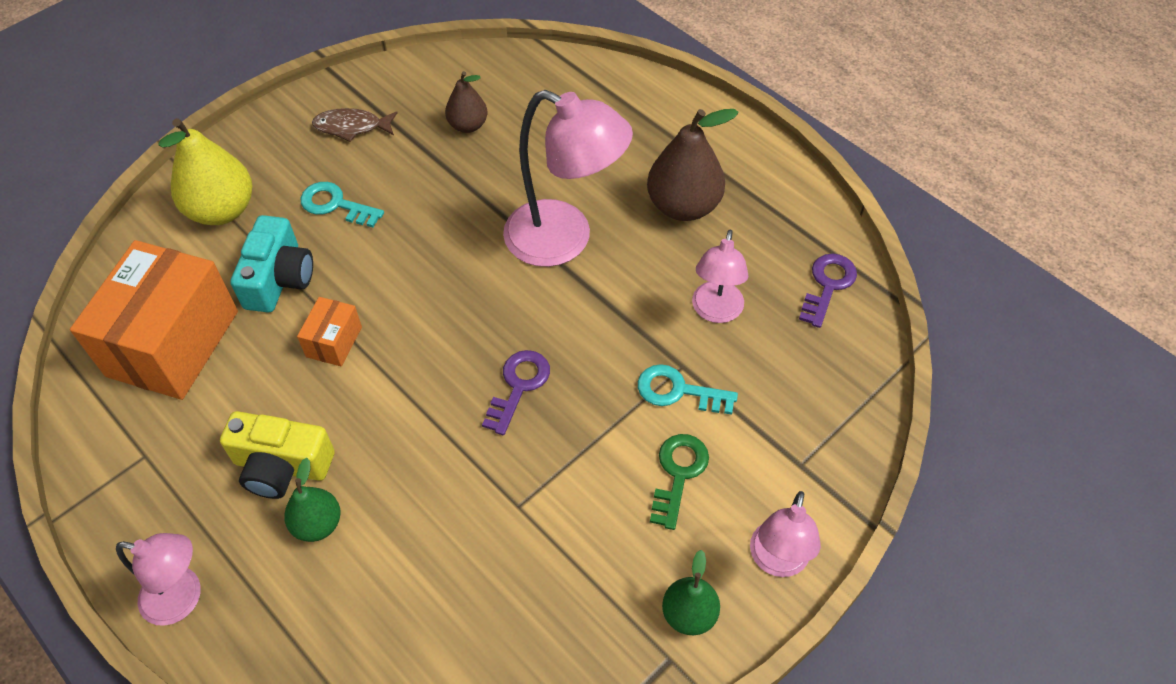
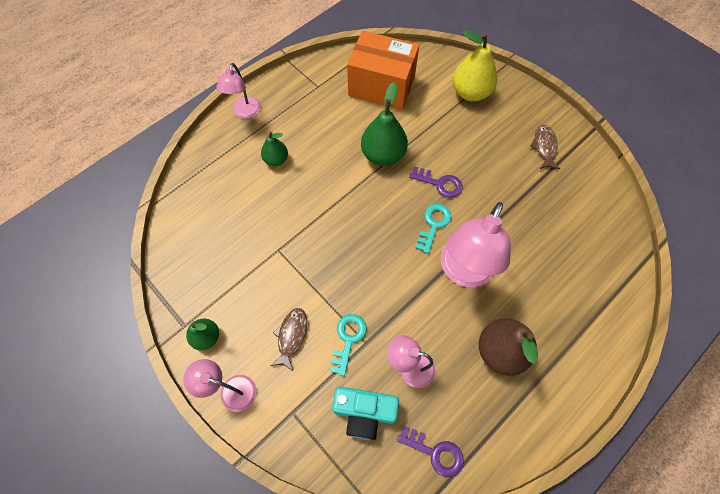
camera: 90 degrees right, 10 degrees up
(279, 279) = (424, 125): turquoise camera -> turquoise camera (364, 412)
(282, 466) = (309, 141): yellow camera -> none
(334, 342) = (383, 155): orange box -> green pear
(335, 205) = (480, 145): turquoise key -> turquoise key (433, 224)
(468, 125) = (556, 211): brown pear -> none
(518, 386) = (353, 248): purple key -> purple key (440, 183)
(678, 473) = (291, 336): green key -> brown fish

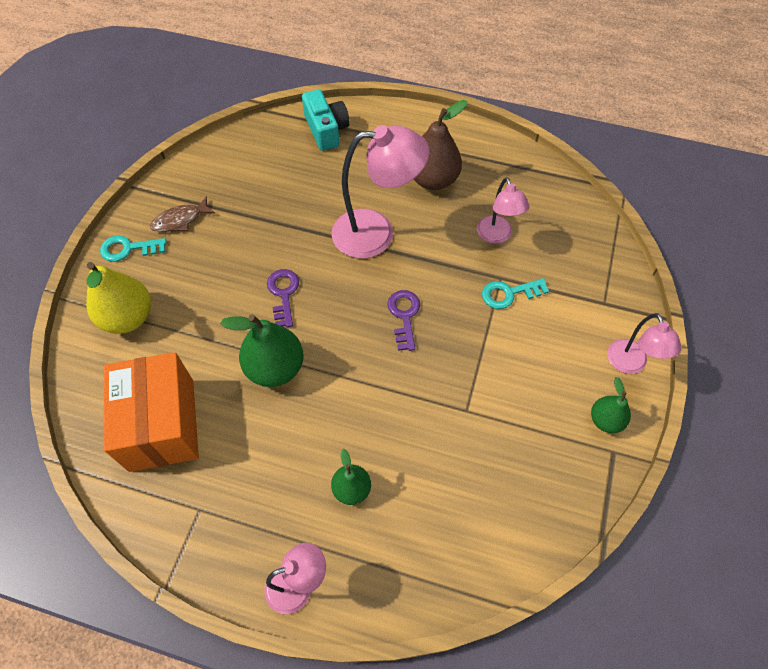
camera: 120 degrees left, 5 degrees down
(291, 336) = (543, 342): brown fish -> none
(364, 412) = (559, 250): turquoise camera -> turquoise camera (326, 130)
(433, 224) = (339, 278): turquoise key -> turquoise key (128, 249)
(435, 452) = (547, 191): purple key -> purple key (404, 316)

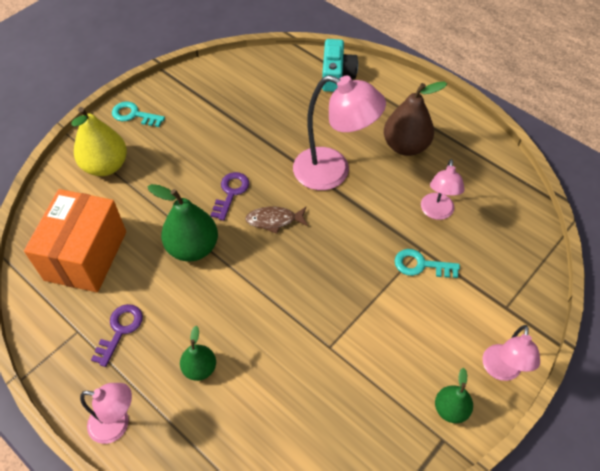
camera: 25 degrees right, 5 degrees down
(180, 220) = (183, 107): brown fish -> brown fish (274, 220)
(404, 316) = (319, 248): purple key -> purple key (120, 330)

